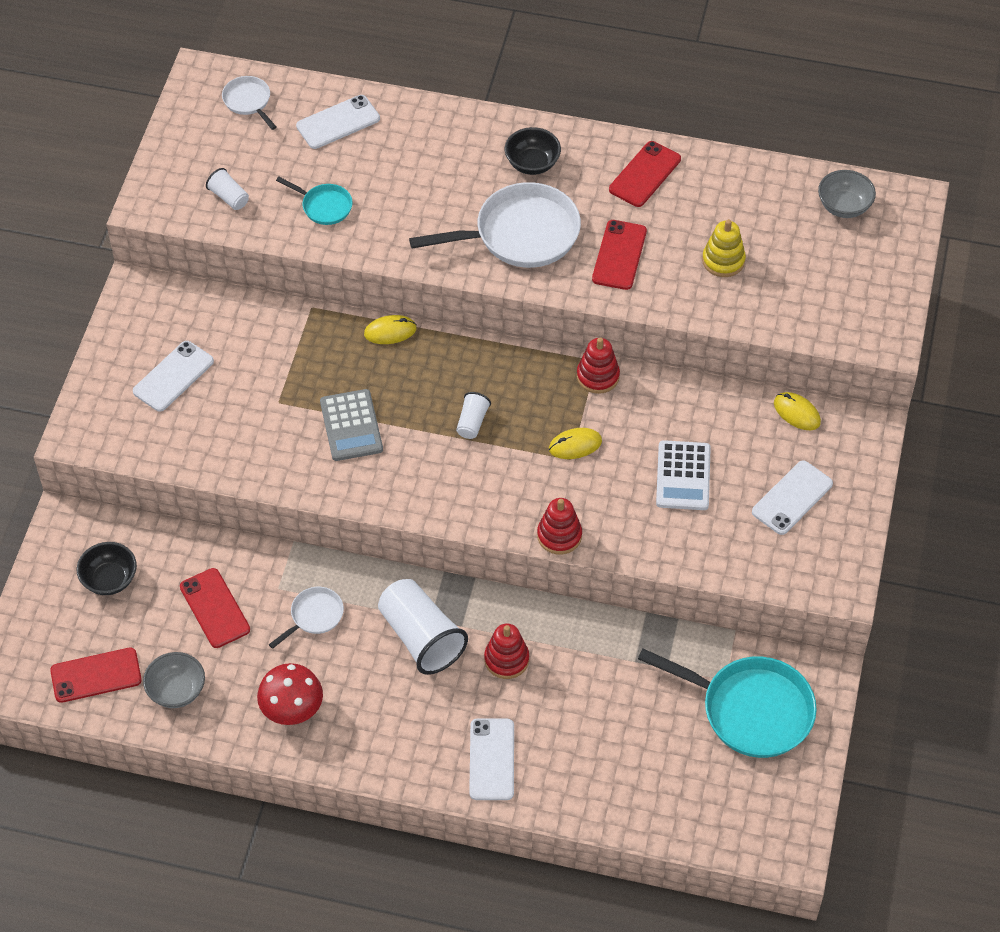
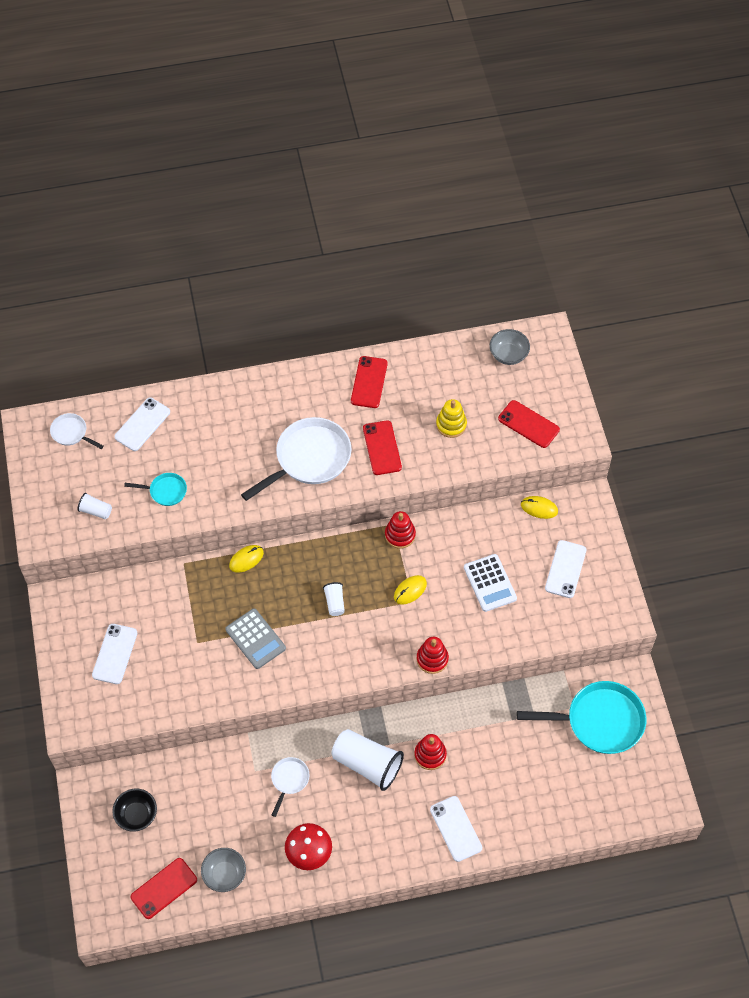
camera: 25 degrees left, 5 degrees up
(214, 608) = (219, 804): red phone -> red phone (528, 424)
(532, 164) = (290, 403): black bowl -> none

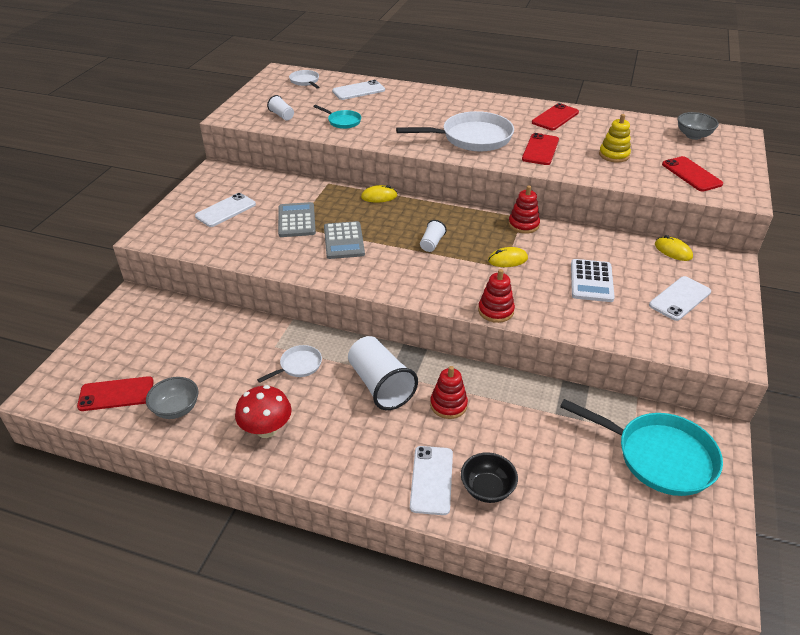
camera: 30 degrees right, 20 degrees down
(137, 815) = (150, 333): black bowl -> black bowl (487, 489)
(193, 633) = (296, 220): none -> grey calculator

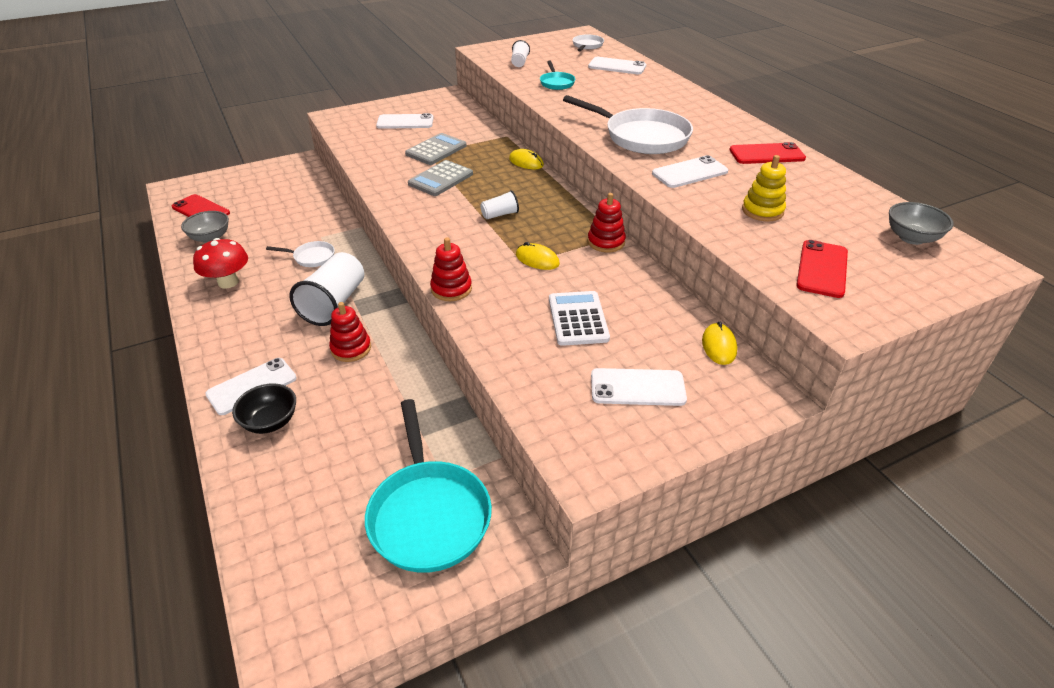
camera: 45 degrees right, 0 degrees up
(540, 149) = (689, 172): red phone -> white phone
(591, 281) = (578, 319): white calculator -> white calculator turned 120 degrees clockwise

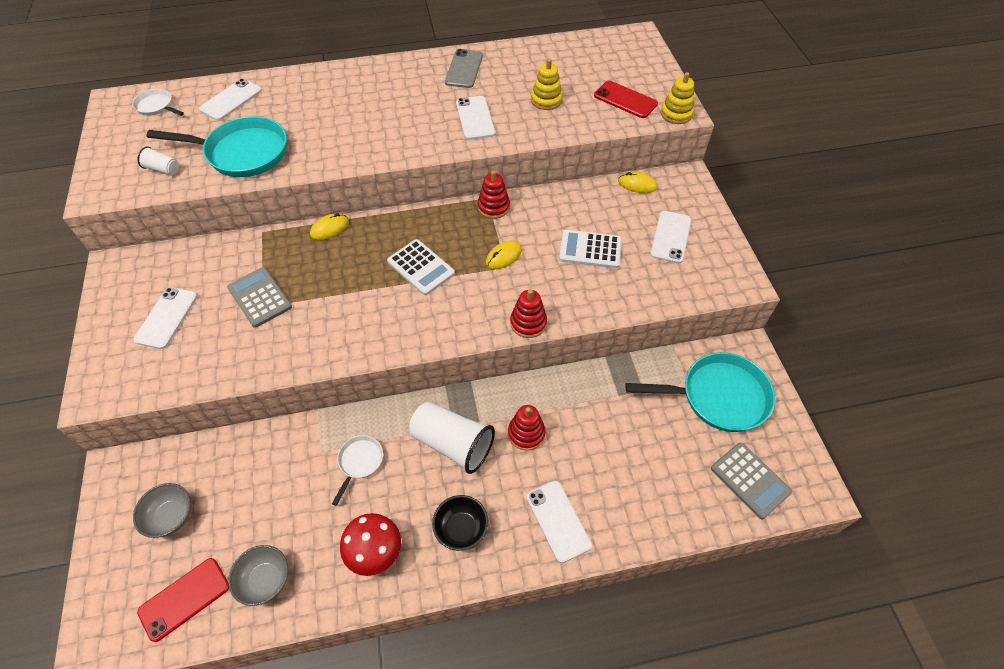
camera: 75 degrees left, 15 degrees up
(270, 422) = (608, 503): black bowl -> black bowl (461, 529)
(441, 179) = (329, 303): grey calculator -> grey calculator (750, 480)
(500, 214) = (421, 267): white cup -> white calculator
(556, 83) = (242, 153): turquoise pan -> turquoise pan, size x2.04
(642, 137) = (398, 126): white pan -> none
(766, 154) = (464, 69): red phone -> grey phone
(835, 317) = (676, 114): none -> yellow stacking toy
(911, 238) = (601, 50): grey bowl -> grey bowl (171, 516)

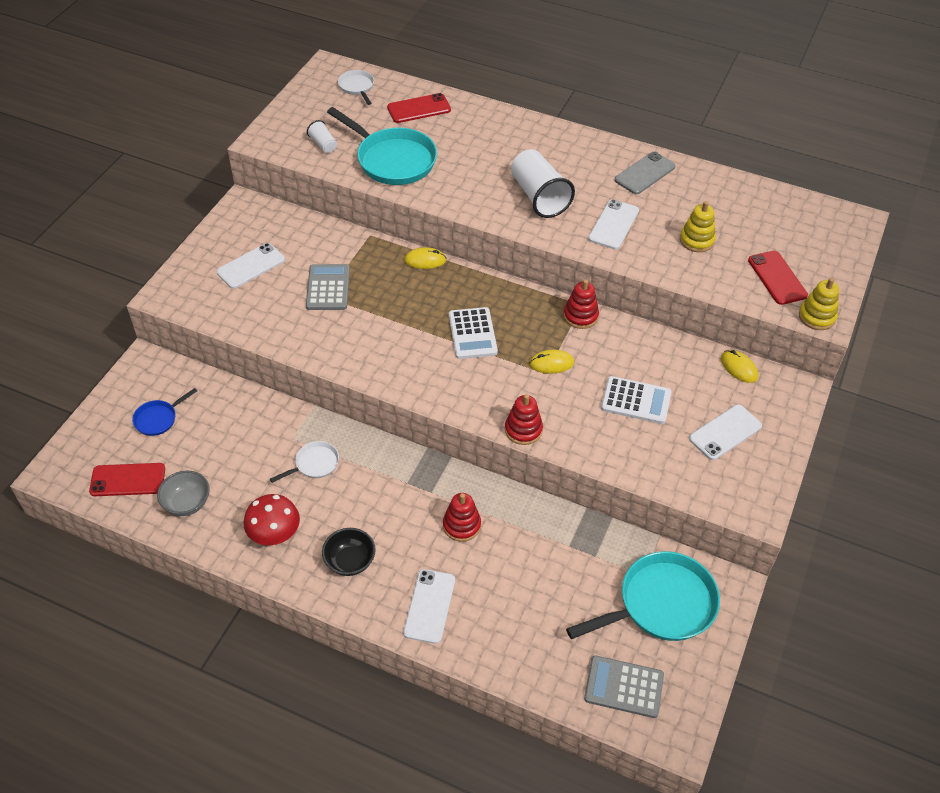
camera: 35 degrees right, 5 degrees down
(171, 516) = (158, 419): grey bowl -> blue pan
(231, 100) = (419, 108): white phone -> red phone
(453, 444) = (396, 495): white cup -> white cup (539, 197)
(590, 249) = (636, 401): white calculator -> white calculator turned 150 degrees clockwise
(718, 396) = (661, 604): turquoise pan -> turquoise pan turned 60 degrees counterclockwise
(750, 480) = (624, 687): grey calculator -> grey calculator turned 105 degrees clockwise

